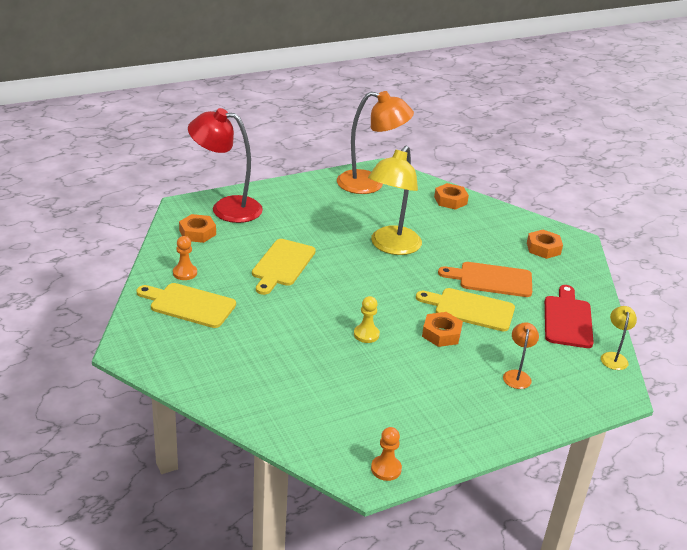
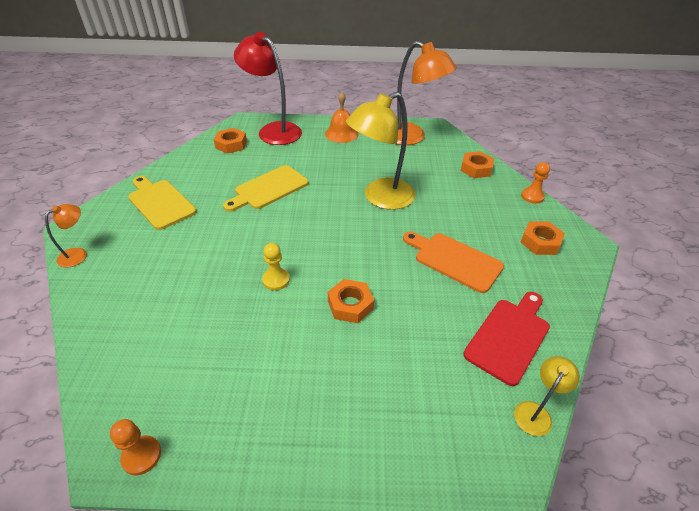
camera: 30 degrees right, 10 degrees up
(185, 273) = (186, 174): orange pawn -> orange pawn (532, 196)
(299, 195) = (341, 133): none -> orange bell
(470, 309) = (404, 287): yellow cutting board -> none
(517, 375) = (392, 389): orange lamp -> orange lamp (78, 254)

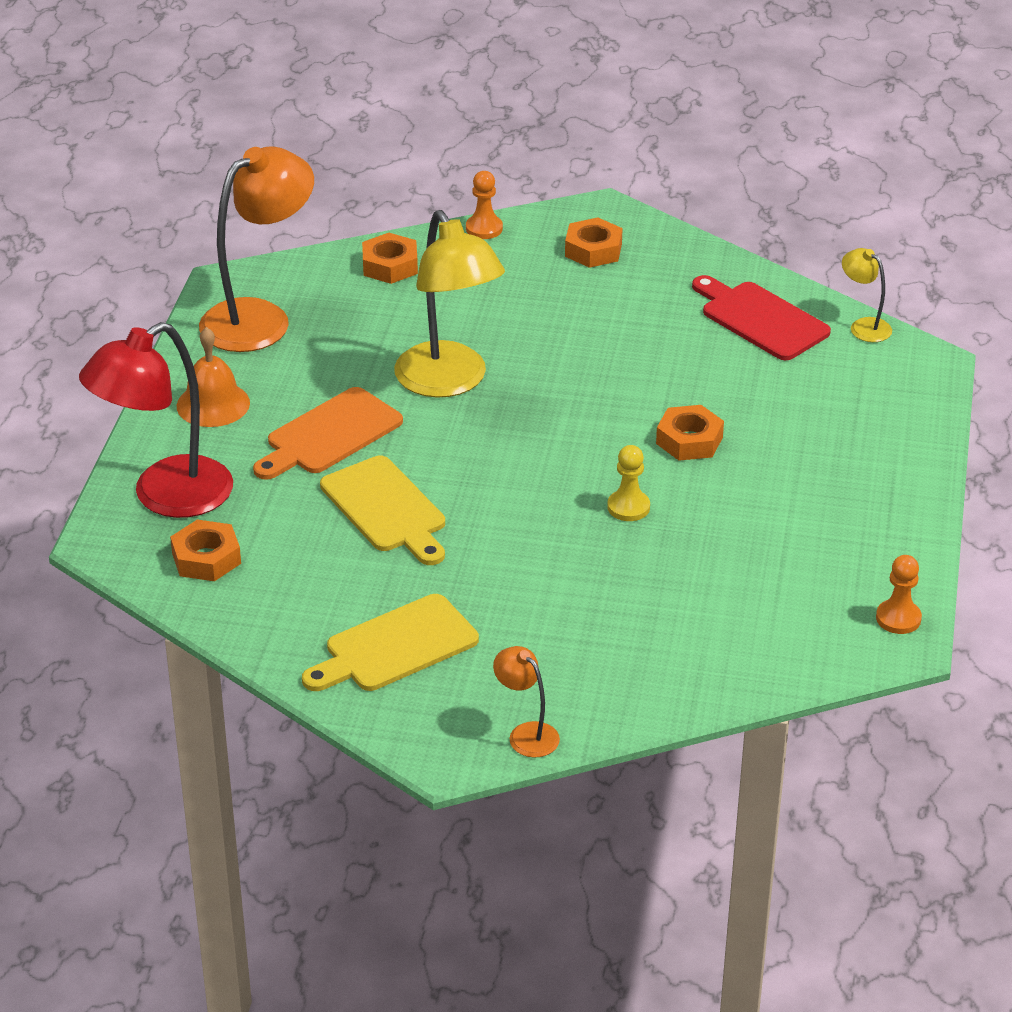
camera: 80 degrees left, 5 degrees down
(454, 260) = (617, 334): orange cutting board -> orange cutting board (330, 434)

